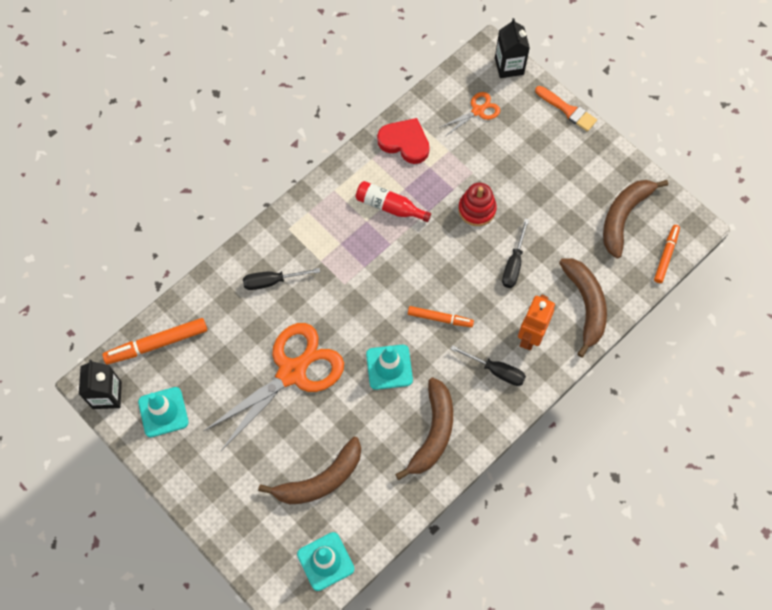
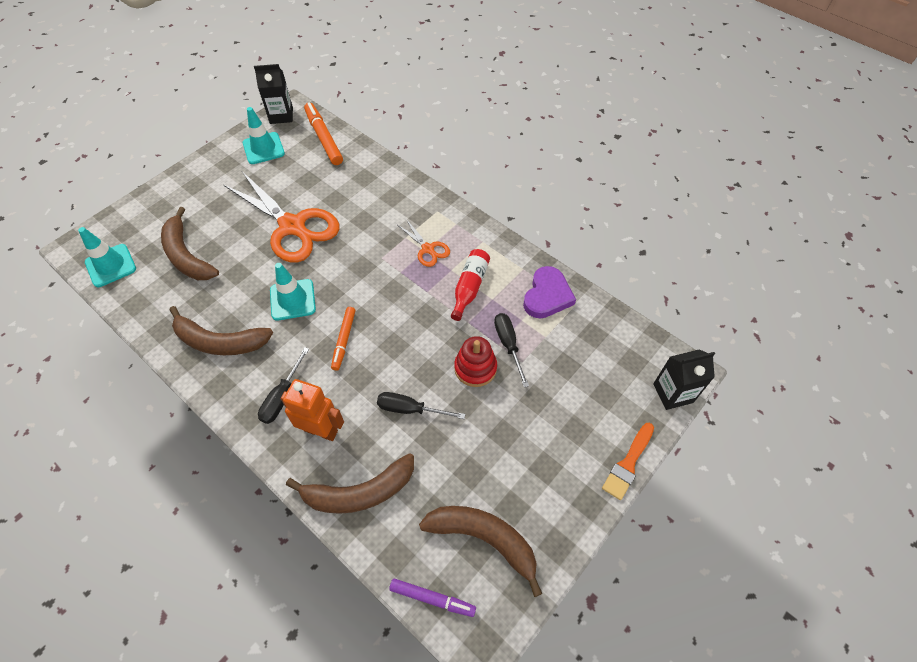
camera: 85 degrees right, 10 degrees down
(272, 281) = (382, 204): black screwdriver -> black screwdriver (508, 345)
(405, 142) = (547, 296): red heart -> purple heart
(477, 111) = (602, 362): orange scissors -> orange scissors (428, 249)
(666, 255) = (432, 598): orange marker -> purple marker

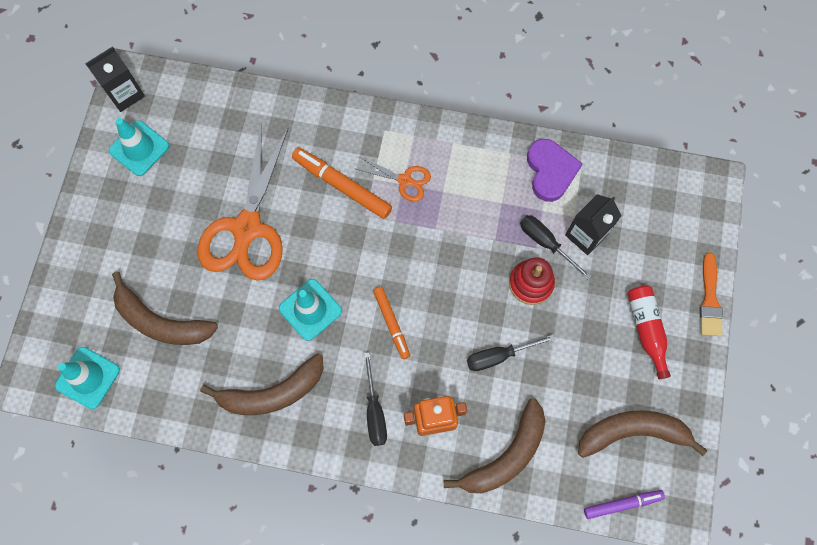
camera: 30 degrees left, 15 degrees up
(292, 226) = (247, 228): orange scissors -> orange scissors turned 90 degrees clockwise
(324, 138) = (198, 100): orange marker -> orange marker (342, 186)
(469, 287) = (473, 201): red bottle -> red bottle (646, 329)
(673, 393) = (712, 212): black carton -> black carton (586, 235)

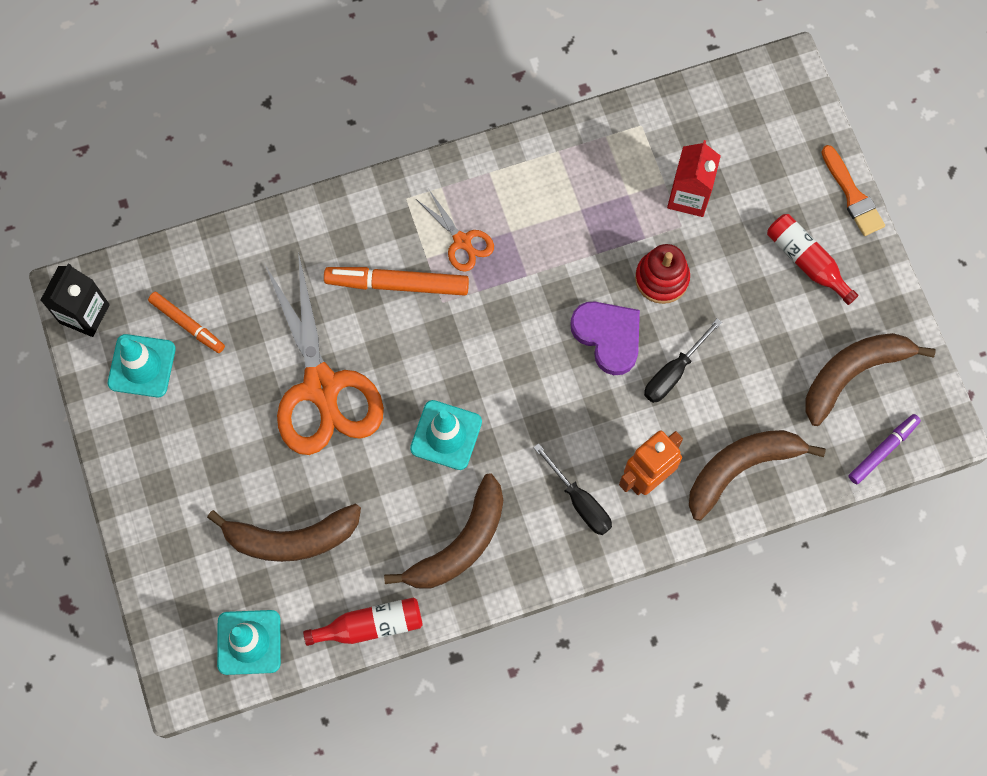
camera: 30 degrees left, 0 degrees up
(175, 415) = (371, 625): none -> red bottle
(391, 323) = (542, 401): orange marker -> orange marker (187, 324)
(405, 180) = (462, 241): orange scissors -> orange scissors turned 60 degrees clockwise
(506, 455) = (740, 468): brown banana -> brown banana turned 135 degrees counterclockwise
(546, 243) = (652, 227): black screwdriver -> none
(550, 171) = (612, 148): purple heart -> purple heart (608, 336)
(586, 235) = (689, 196): black carton -> red carton

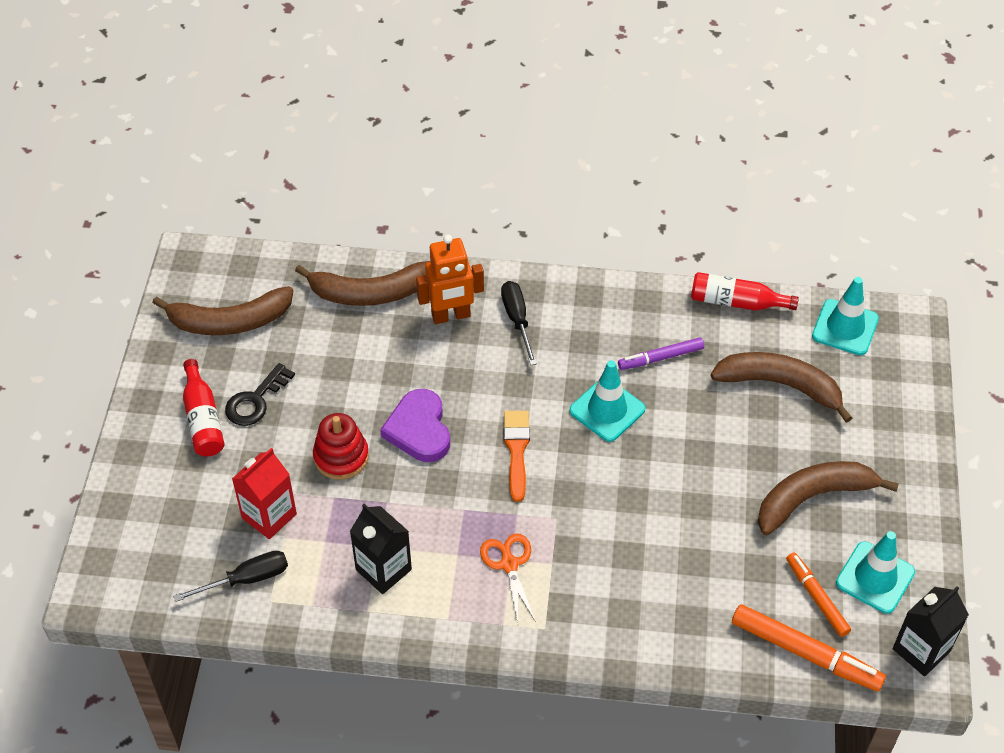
camera: 155 degrees left, 20 degrees down
(321, 387) = (704, 491): orange scissors -> none
(397, 284) = (592, 551): orange marker -> orange marker (805, 653)
(460, 543) = (634, 328): brown banana -> brown banana (812, 498)
(565, 191) = (383, 569): none -> black carton
(674, 372) = (379, 380): black screwdriver -> black screwdriver (246, 579)
(772, 300) = (255, 400): none -> black key
(852, 195) = (121, 455): orange brush -> orange brush (516, 450)
(883, 450) = (247, 262): purple marker -> purple marker (660, 358)

